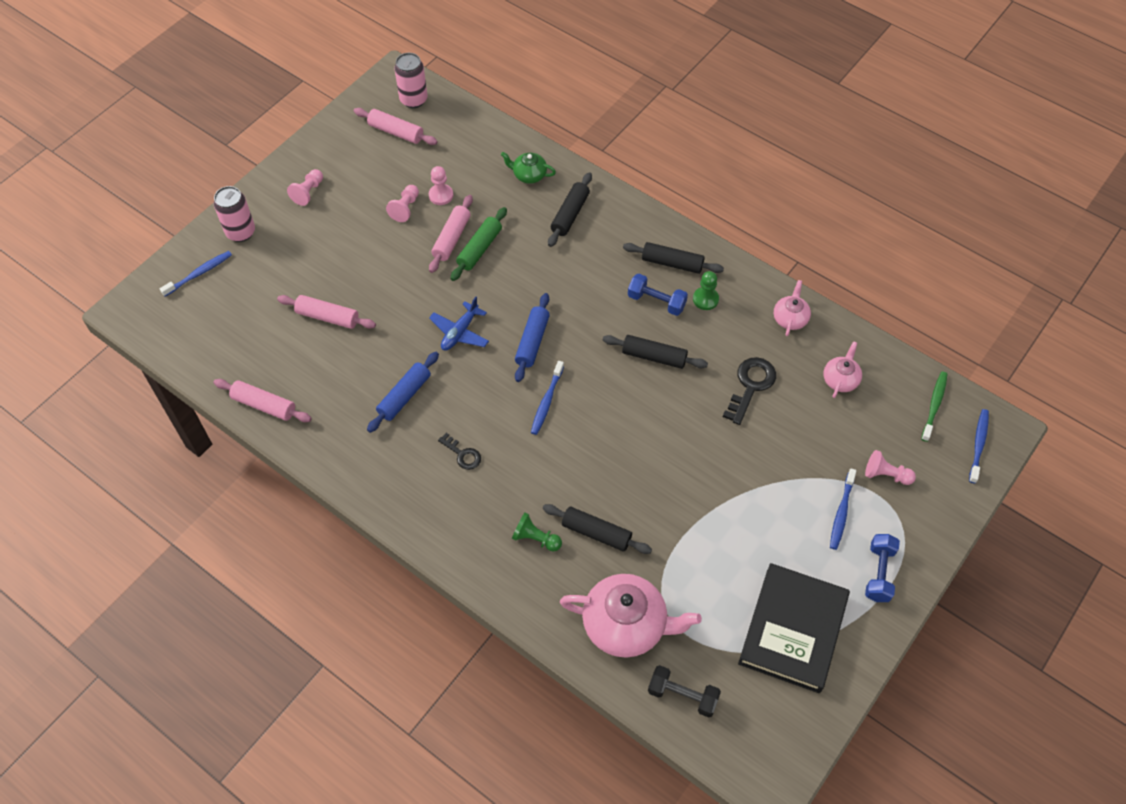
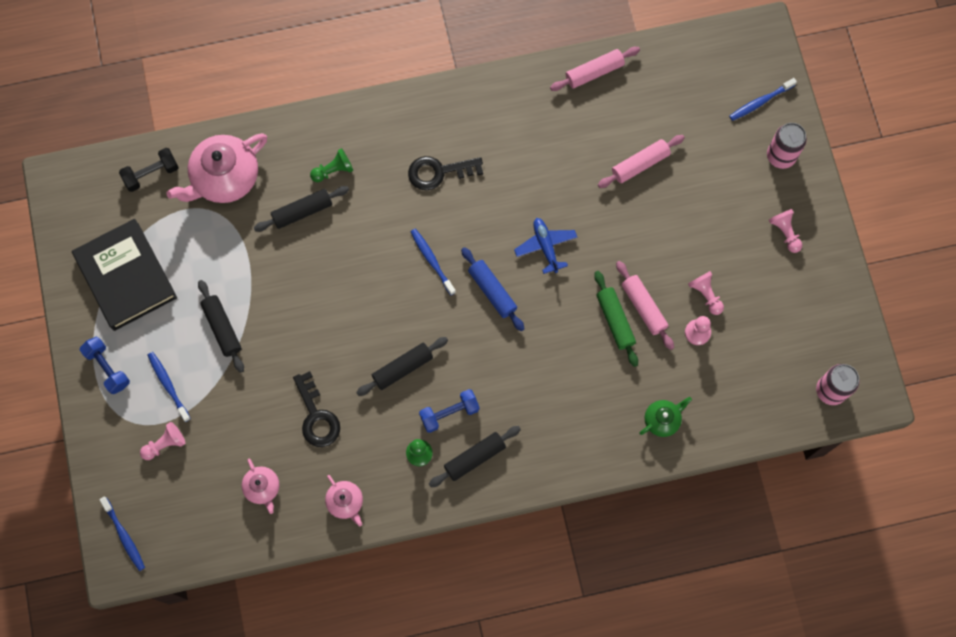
camera: 130 degrees right, 15 degrees up
(199, 273) = (760, 102): blue toothbrush -> blue toothbrush turned 60 degrees clockwise
(396, 132) = (801, 348): pink rolling pin -> none
(404, 396) = (521, 168): blue rolling pin -> none
(463, 454) = (438, 172): black key -> black key, size x1.67
(570, 214) = (592, 419): black rolling pin -> black rolling pin (222, 328)
(934, 405) = (181, 537): green toothbrush -> none

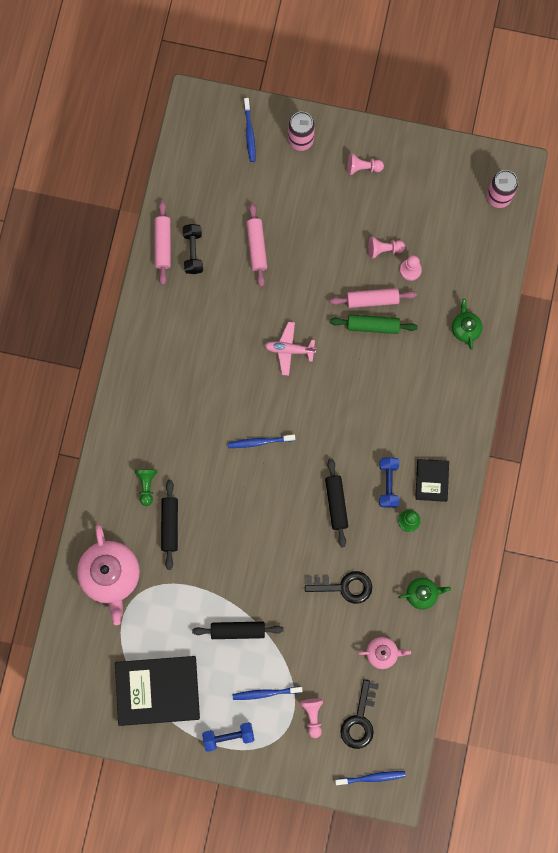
camera: 65 degrees left, 5 degrees up
(151, 174) = (78, 633): black dumbbell -> black dumbbell (193, 252)
(345, 502) = (422, 594): pink teapot -> green teapot
(438, 172) = (188, 403): black key -> black key (360, 720)
(475, 458) = (431, 480): black rolling pin -> black book
(492, 291) = (306, 407): blue rolling pin -> none
(545, 246) = (289, 350): blue plane -> pink plane

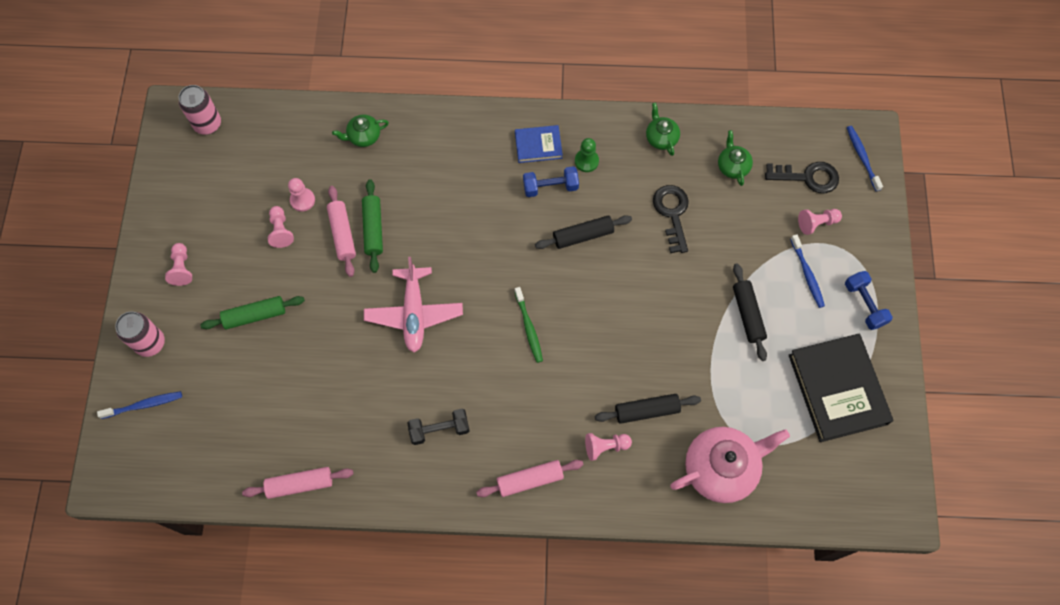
camera: 100 degrees left, 10 degrees down
(146, 485) = (605, 446): green pawn -> pink pawn
(193, 252) = (305, 445): black dumbbell -> black dumbbell (439, 429)
(257, 247) = (292, 371): pink rolling pin -> pink rolling pin (530, 480)
(259, 442) = (529, 328): blue toothbrush -> green toothbrush
(289, 350) = (414, 313): pink plane -> pink plane, size x1.51
(310, 222) = (255, 316): none -> green rolling pin
(382, 653) = (732, 166): pink teapot -> green teapot
(431, 480) = (538, 145): black book -> blue book

